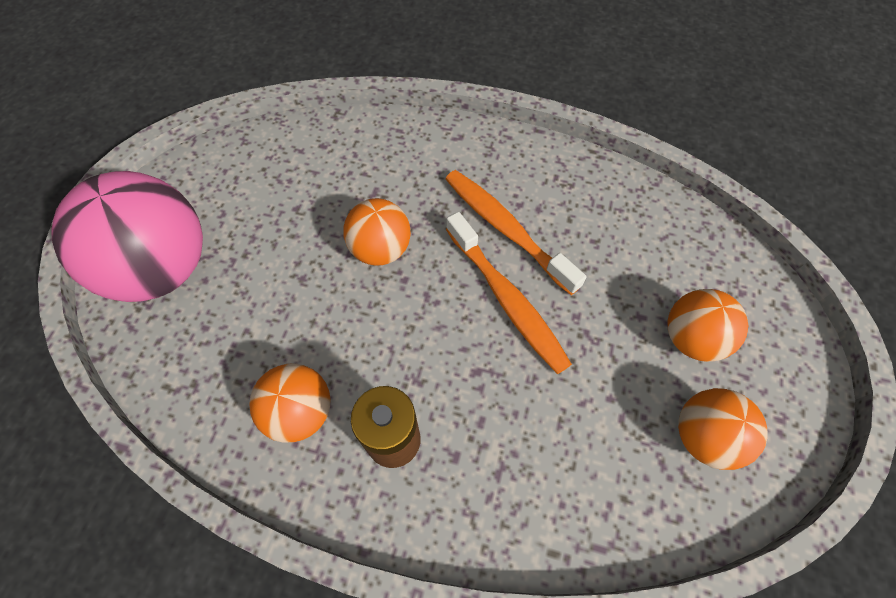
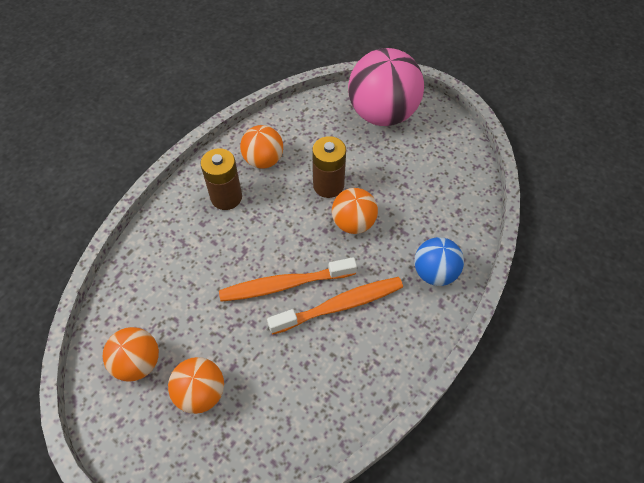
camera: 110 degrees right, 5 degrees down
(325, 299) = (328, 185): none -> brown battery
(421, 150) = (434, 272): none -> blue ball

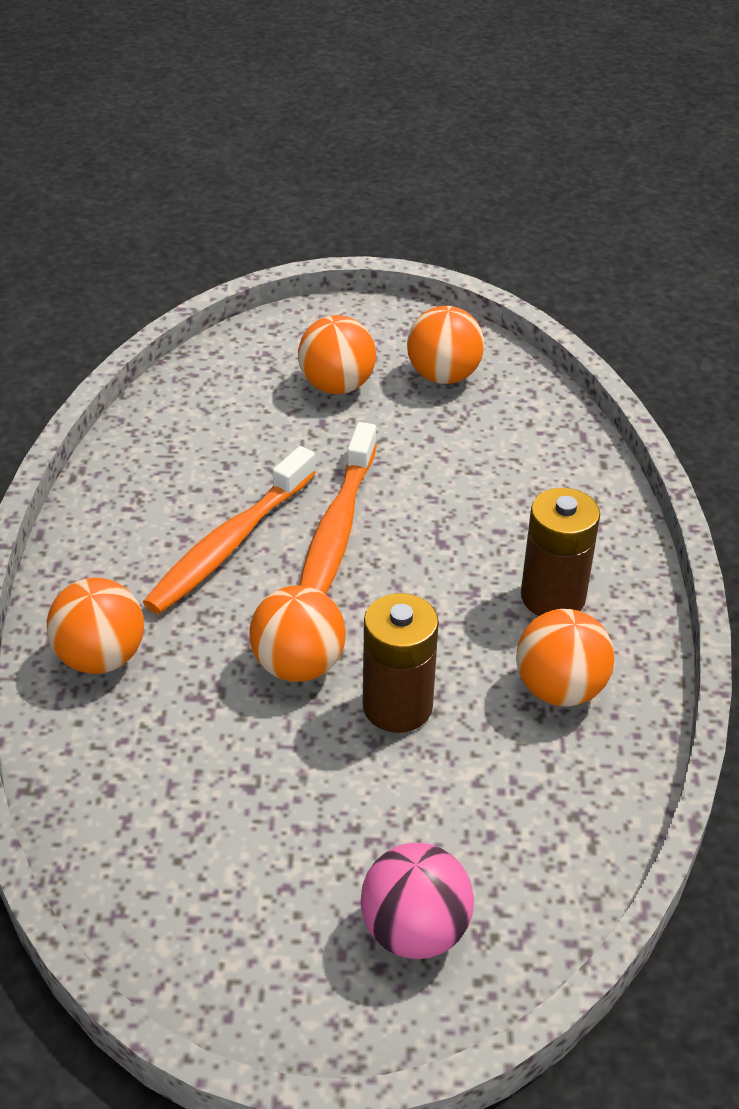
camera: 145 degrees right, 15 degrees down
(284, 285) = (337, 529): orange toothbrush -> orange toothbrush turned 150 degrees clockwise
(382, 114) = (415, 930): pink ball -> pink ball, size x0.55
(434, 272) = (101, 657): blue ball -> orange ball

